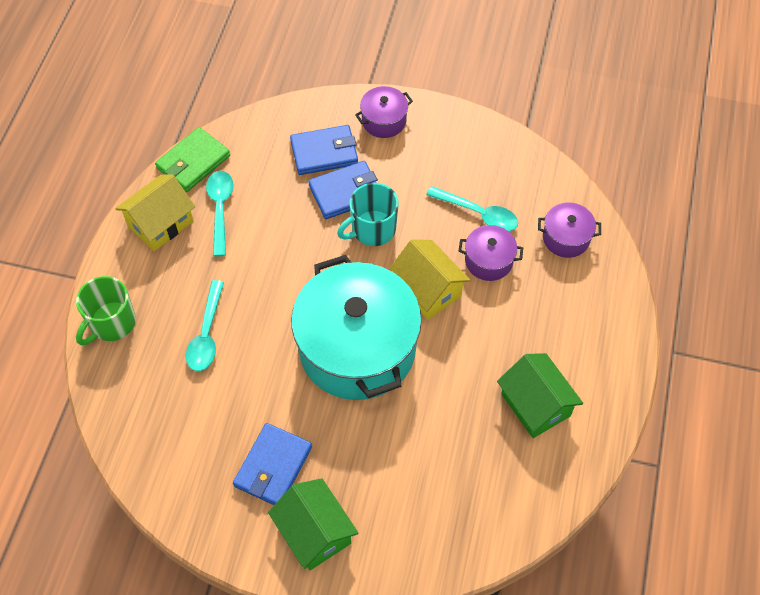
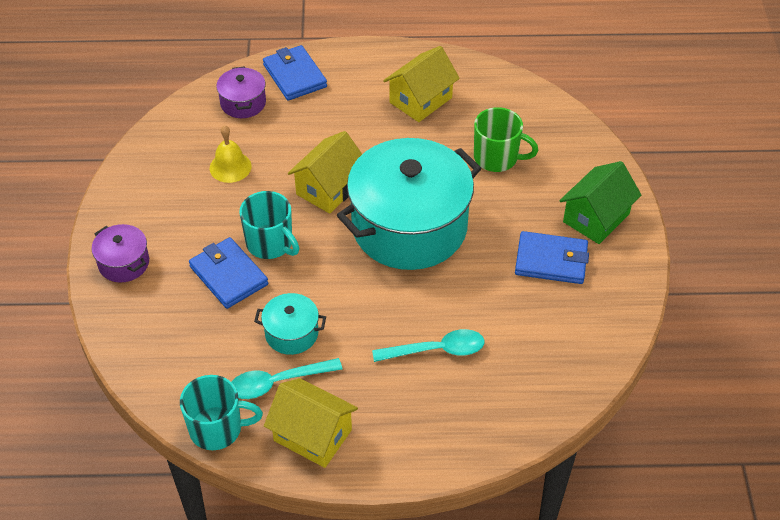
camera: 105 degrees left, 10 degrees down
(111, 323) = (454, 441): green mug -> green mug (497, 158)
(193, 162) = (217, 429): green wallet -> turquoise mug
(266, 227) = (291, 333): none -> turquoise pot
(324, 152) = (178, 306): blue wallet -> blue wallet (295, 76)
(478, 213) = (230, 167): turquoise spoon -> yellow bell
(488, 261) = (283, 151): purple pot -> none
(535, 405) = (420, 100): green house -> yellow house

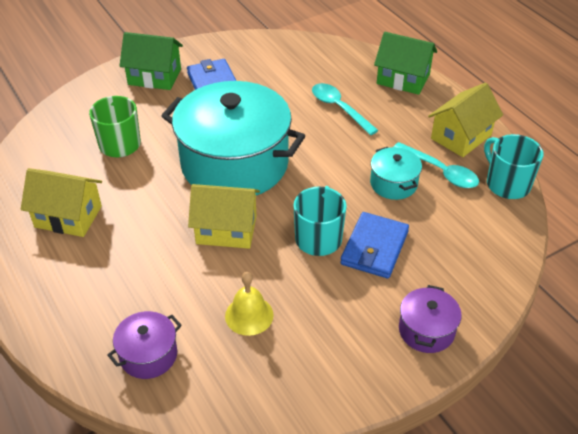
camera: 120 degrees left, 5 degrees down
(295, 76) = (79, 331): blue wallet -> none
(312, 435) = (461, 137): yellow house -> yellow house turned 45 degrees clockwise
(449, 442) = (403, 79): none -> green house

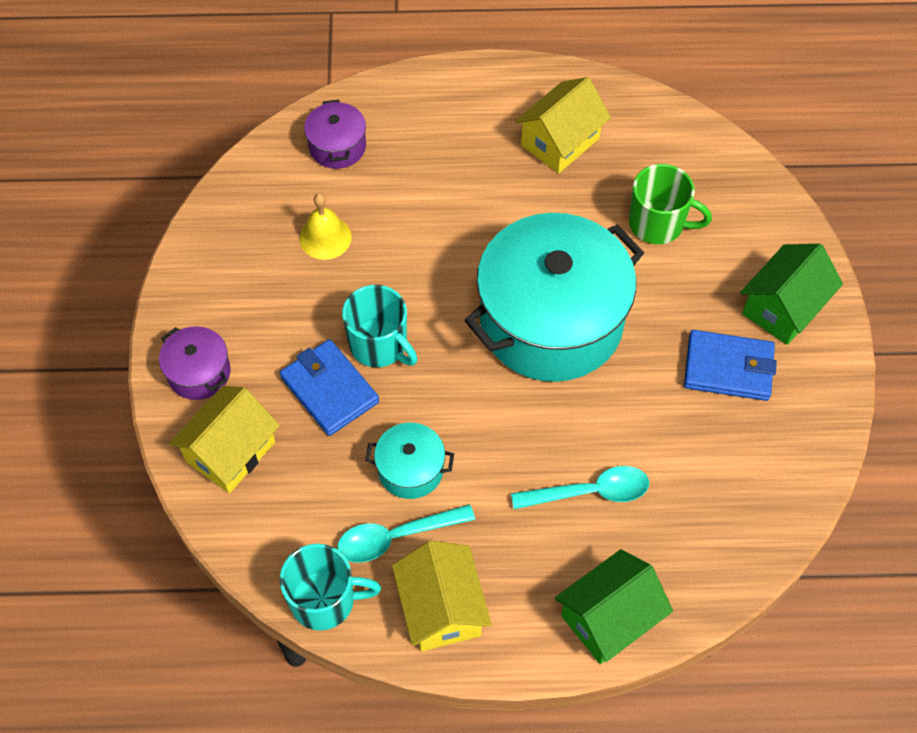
camera: 120 degrees right, 15 degrees up
(226, 230) = (449, 267): yellow house -> yellow house (231, 452)

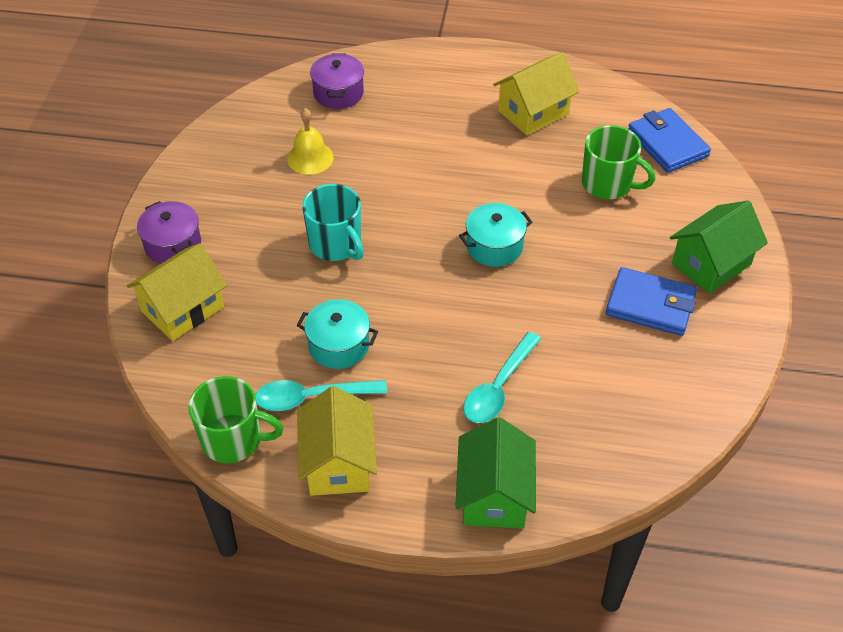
camera: 10 degrees right, 10 degrees down
(325, 600) = (233, 439): turquoise mug -> green mug
(330, 390) = (283, 273): blue wallet -> blue wallet (667, 144)
(551, 321) = (494, 246): turquoise pot -> turquoise pot, size x0.43
(589, 492) = (499, 387): turquoise spoon -> turquoise spoon turned 120 degrees clockwise
(609, 618) = (494, 495): green house -> green house turned 60 degrees counterclockwise

